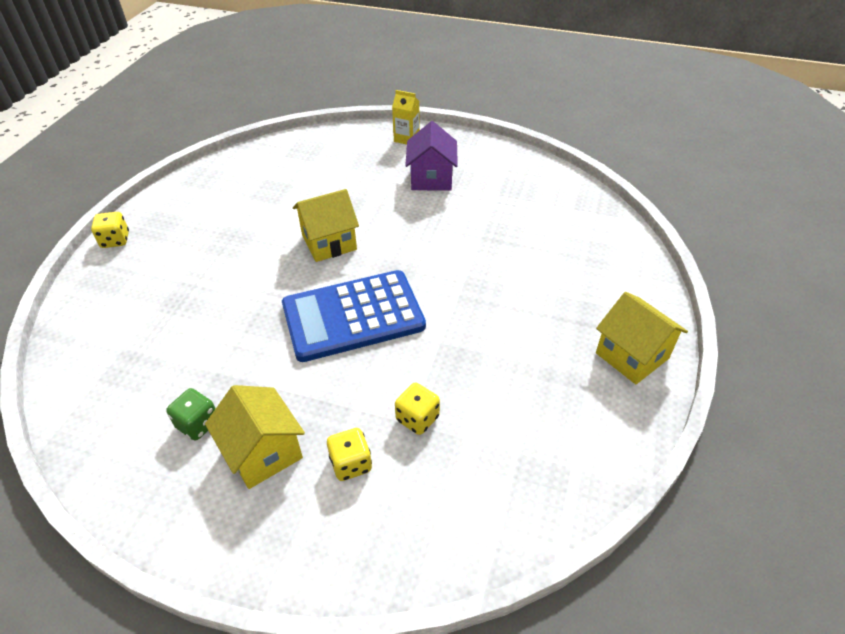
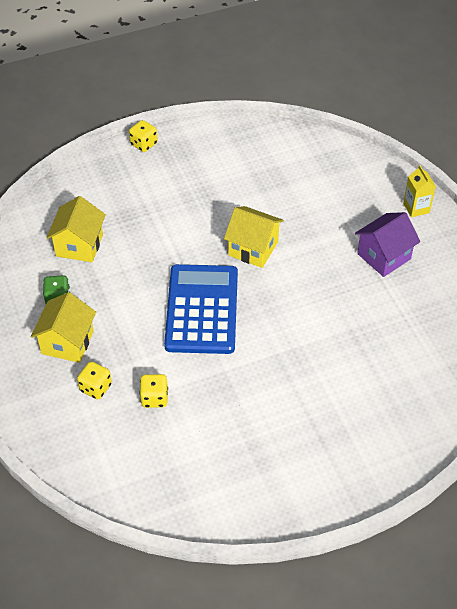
camera: 50 degrees right, 5 degrees up
(353, 316) = (202, 309): blue calculator -> blue calculator turned 60 degrees clockwise
(632, 356) = (317, 485): yellow house -> yellow house (79, 245)

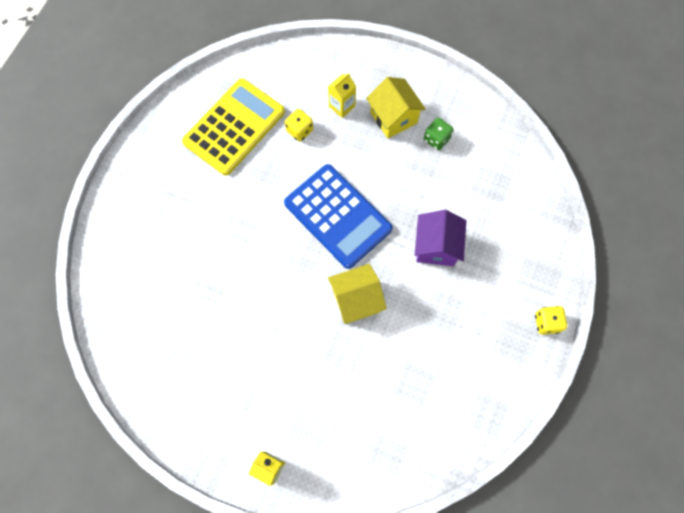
camera: 135 degrees right, 20 degrees up
(79, 245) = (475, 189): yellow house -> none
(95, 388) = (342, 106): yellow dice -> yellow carton
(206, 450) = (234, 127): none -> yellow calculator
(384, 256) = (253, 386): purple house -> purple house (436, 247)

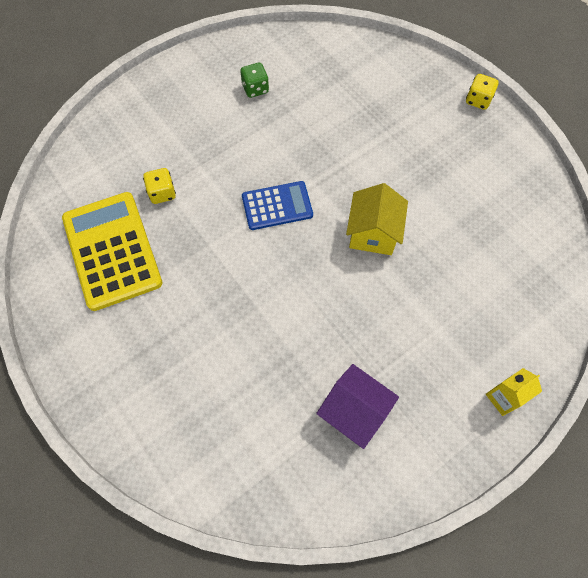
camera: 60 degrees left, 5 degrees down
(337, 216) = (277, 206): blue calculator -> blue calculator, size x0.60
(342, 106) = (164, 144): yellow carton -> none
(393, 117) = (208, 109): yellow house -> none
(436, 247) = (360, 143): purple house -> purple house (354, 412)

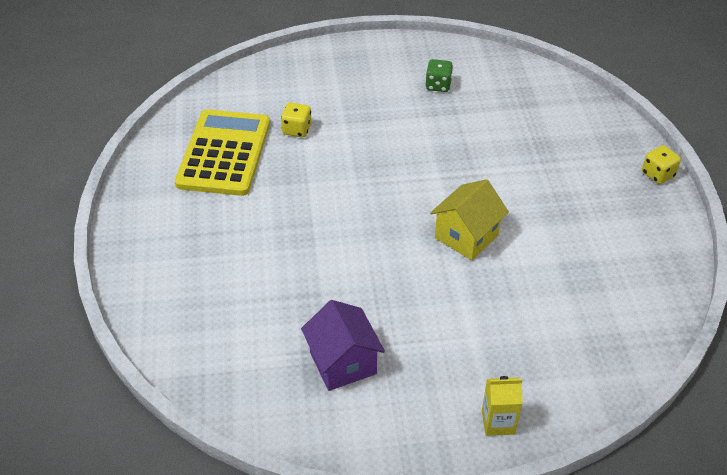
camera: 30 degrees right, 20 degrees down
(277, 206) = (391, 179): blue calculator -> none

